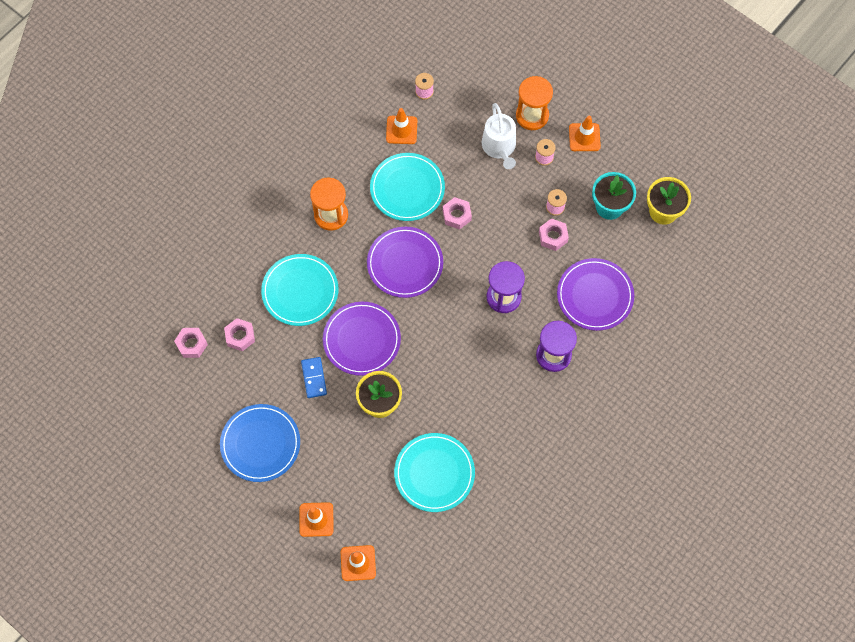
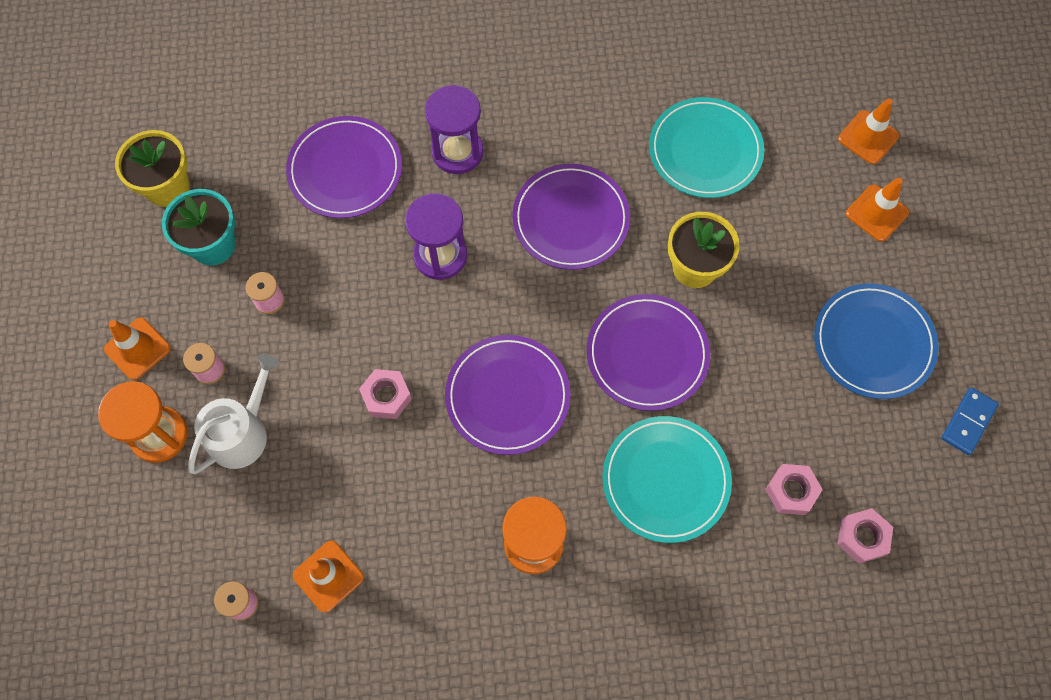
camera: 135 degrees left, 0 degrees up
(314, 378) = (744, 361): blue domino -> blue domino (968, 422)
(407, 188) = (406, 488): turquoise plate -> none
(463, 372) = (570, 219): none -> purple plate
(553, 237) = (312, 270): pink nut -> none

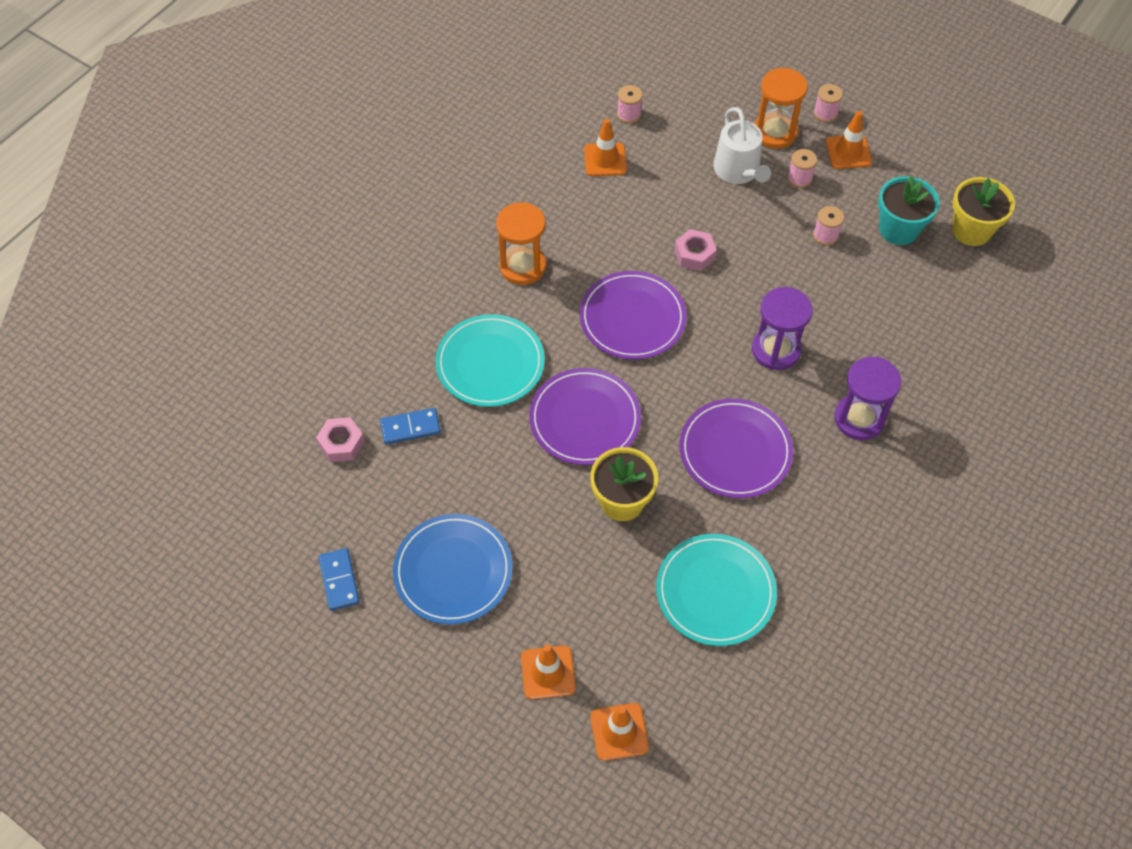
camera: 130 degrees right, 10 degrees down
(94, 405) = (825, 113): none -> pink spool
(345, 170) = (901, 339): purple plate -> none
(791, 491) = (410, 428): pink nut -> blue domino

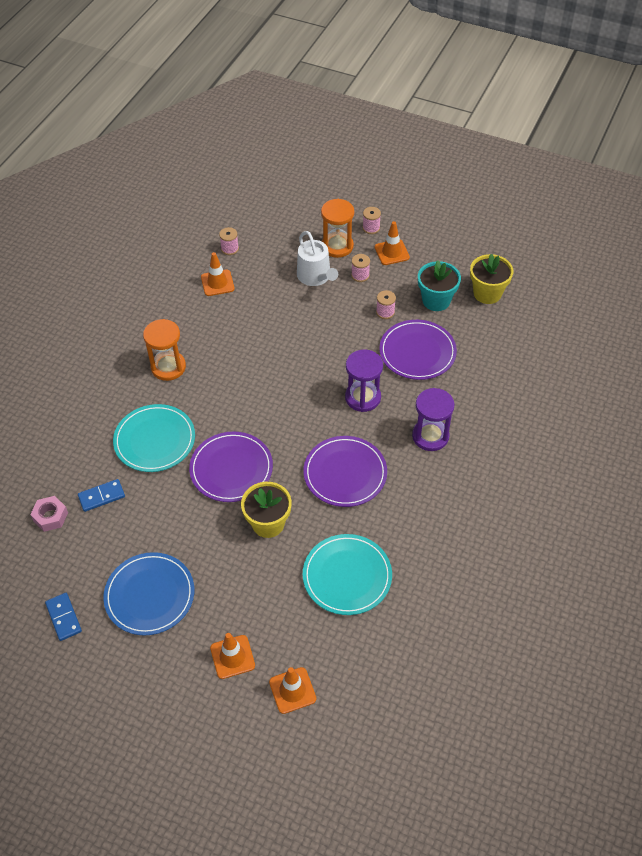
camera: 10 degrees left, 5 degrees down
(632, 318) = (255, 391): purple plate -> purple plate (417, 352)
(694, 254) = (293, 340): pink nut -> none

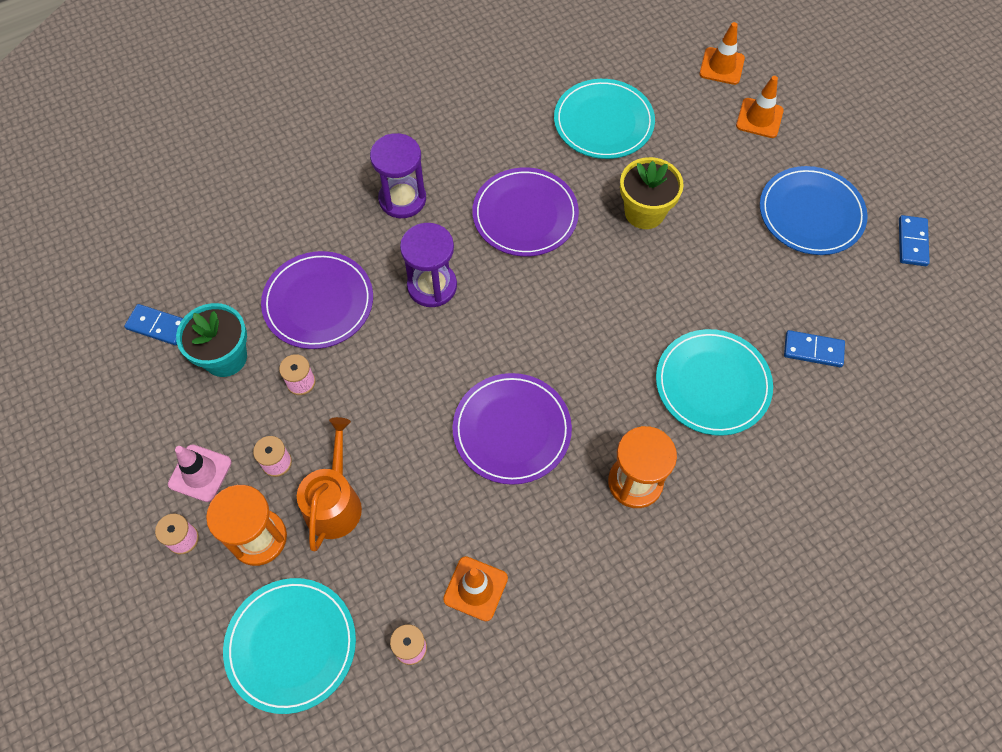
camera: 145 degrees left, 10 degrees up
(50, 516) = (885, 361): pink nut -> none
(231, 469) = (644, 293): purple plate -> purple plate (512, 430)
(284, 223) = (291, 645): none -> turquoise plate
(315, 276) = (334, 502): white watering can -> orange watering can
(391, 252) = (200, 473): orange traffic cone -> pink traffic cone
(487, 293) = (157, 326): yellow flower pot -> blue domino

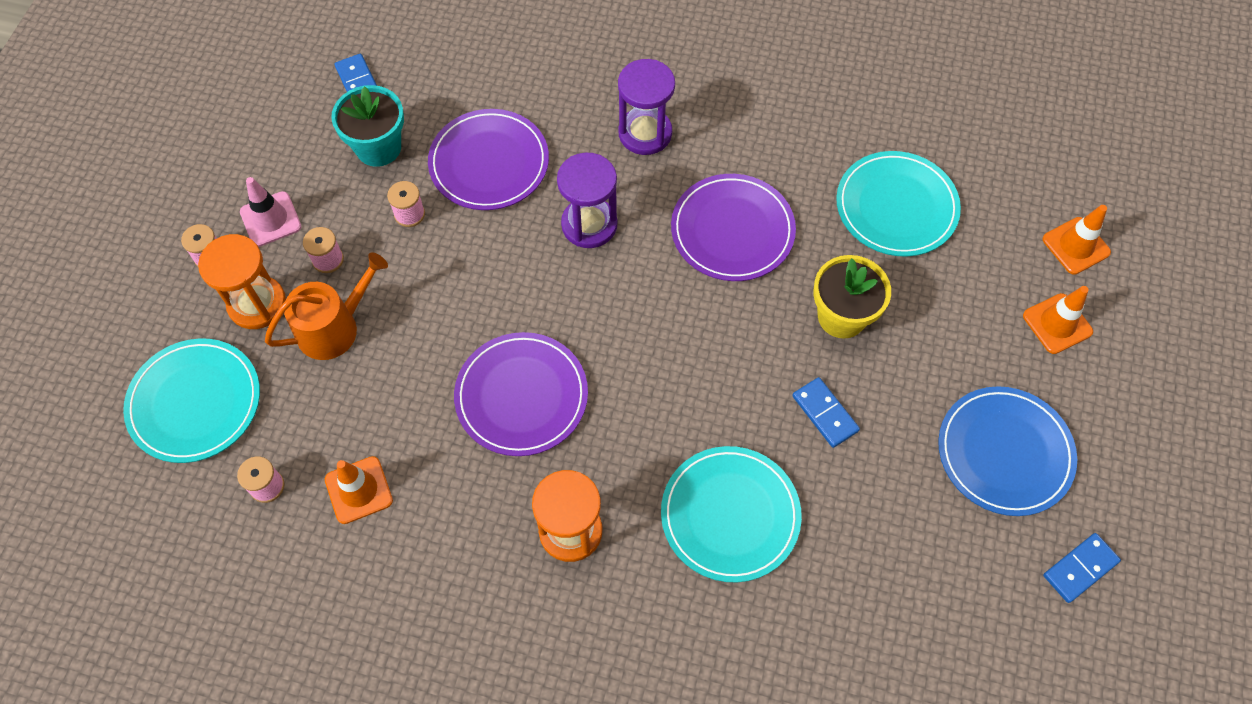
camera: 45 degrees right, 0 degrees up
(813, 350) = (858, 572): blue domino -> blue domino (825, 413)

